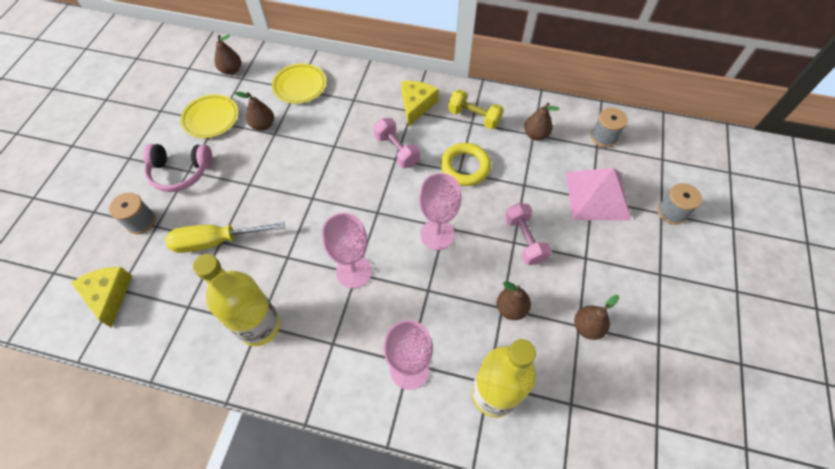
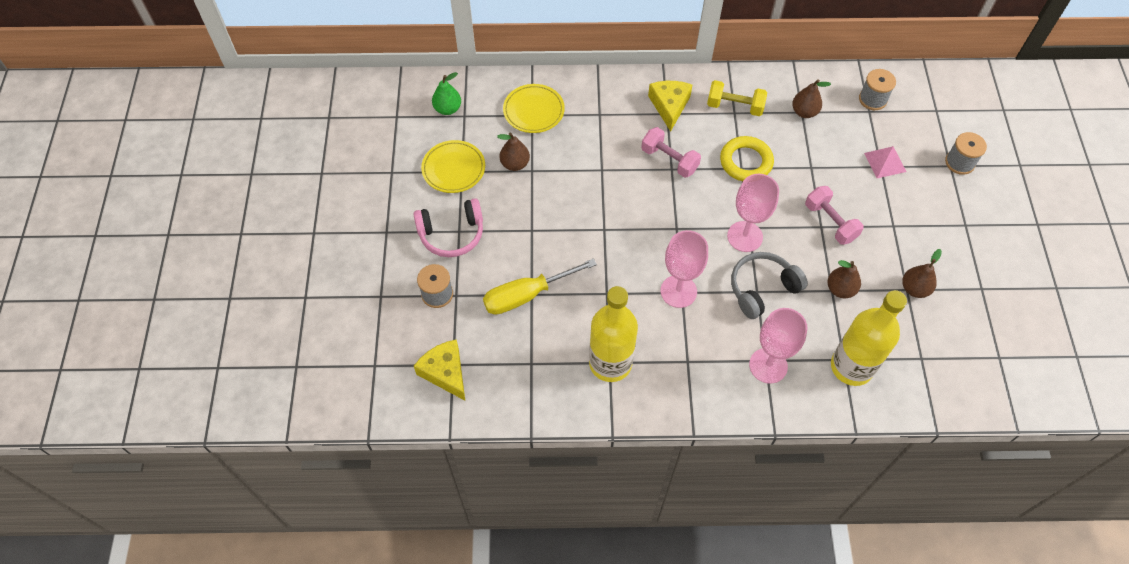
camera: 15 degrees left, 0 degrees up
(231, 70) = (447, 109): brown pear -> green pear
(434, 289) = (762, 289): none -> grey headphones
(597, 195) = (885, 162): pink pyramid -> pink pyramid, size x0.55

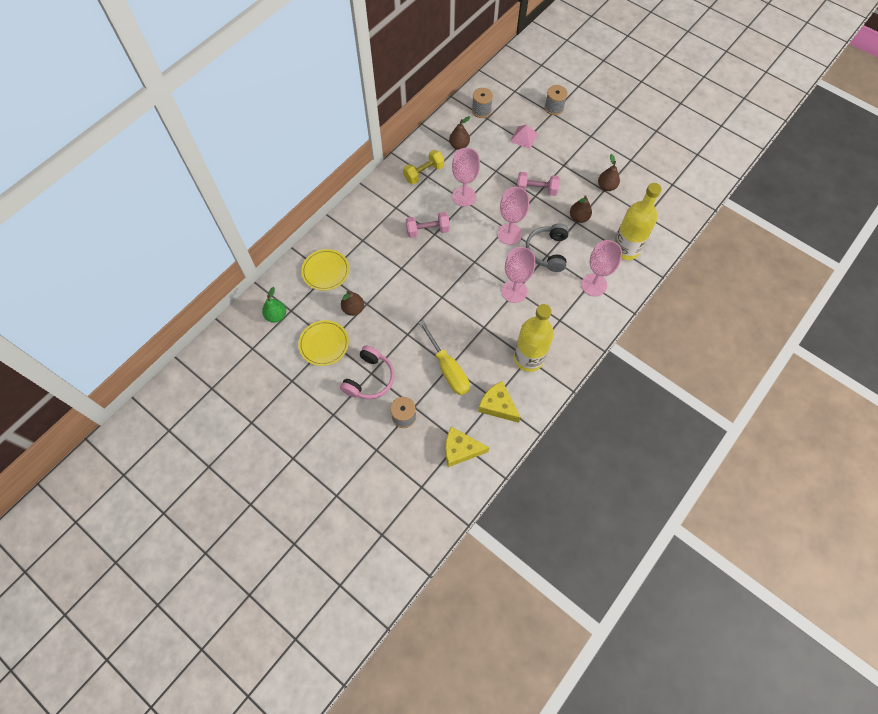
camera: 50 degrees left, 5 degrees up
(526, 295) = (448, 369): yellow screwdriver -> yellow screwdriver turned 45 degrees counterclockwise
(669, 106) = (392, 202): yellow cheese -> yellow cheese (497, 405)
(746, 162) = (464, 196): yellow ring -> pink goblet

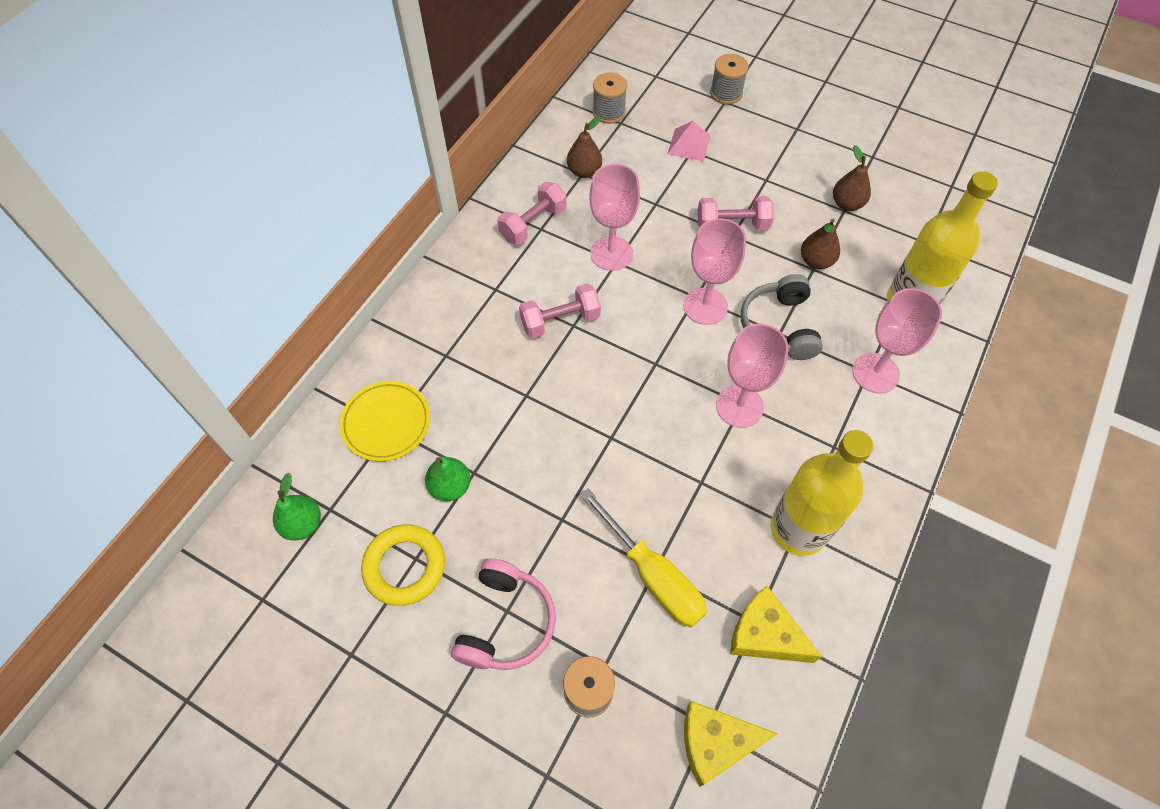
camera: 10 degrees left, 5 degrees down
(324, 344) = (404, 567): yellow plate -> yellow ring
(353, 309) = (450, 487): brown pear -> green pear
(424, 173) = (533, 224): yellow dumbbell -> pink dumbbell

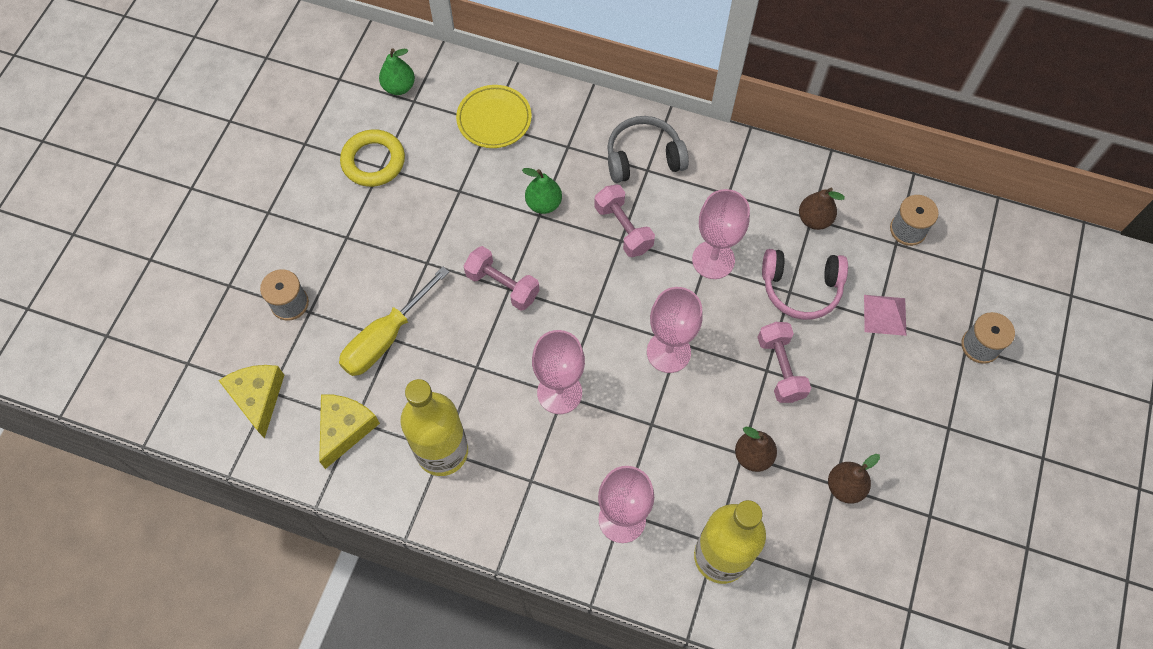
camera: 80 degrees right, 5 degrees up
(450, 487) = (444, 177): green pear -> green pear (543, 204)
(505, 622) = (337, 238): pink headphones -> pink headphones (801, 288)
(533, 224) = (732, 186): pink dumbbell -> pink dumbbell (502, 285)
(779, 326) = (659, 423): grey headphones -> grey headphones (643, 158)

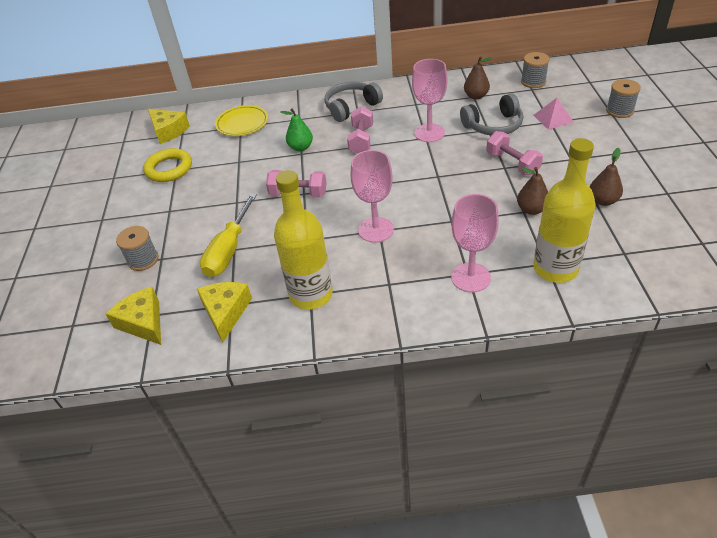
camera: 20 degrees left, 20 degrees down
(399, 87) = (168, 131): green pear -> yellow cheese
(623, 228) = (361, 140): pink dumbbell -> pink dumbbell turned 60 degrees clockwise
(668, 352) = (435, 183): pink goblet -> none
(801, 288) = (493, 125): pink headphones -> grey headphones

